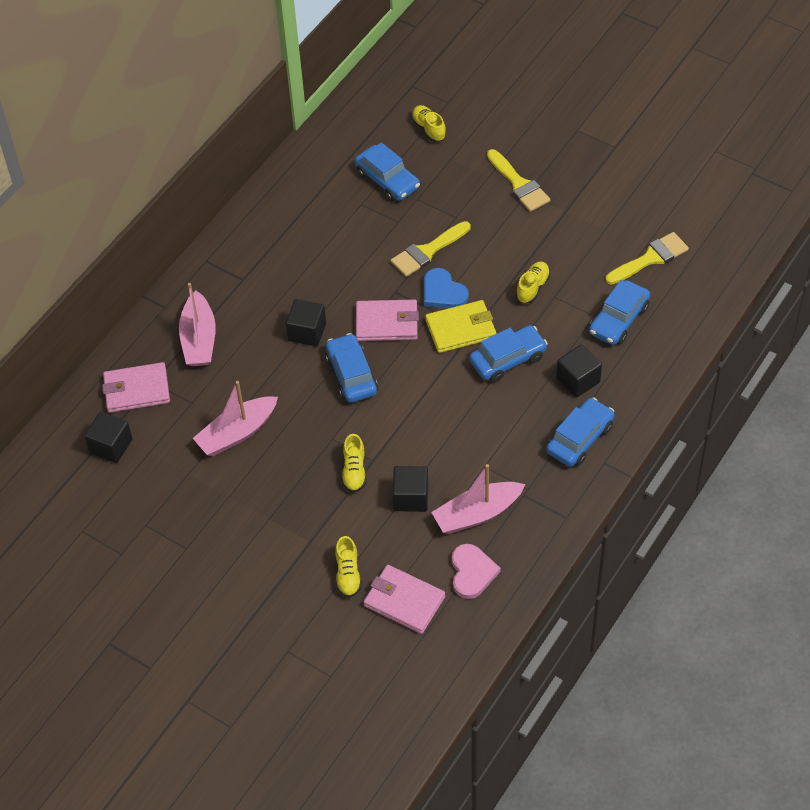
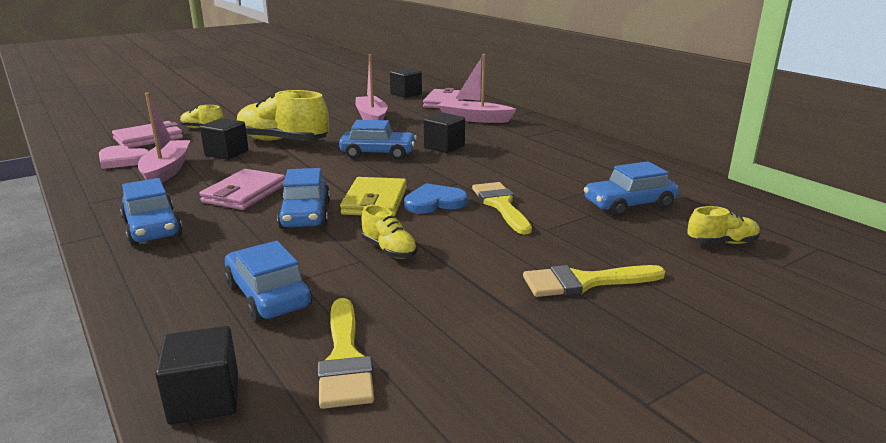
camera: 110 degrees right, 30 degrees down
(354, 471) = (283, 141): yellow shoe -> yellow shoe, size x2.02
(387, 323) = (421, 173): pink wallet -> pink wallet (244, 193)
(578, 380) = (222, 245): black cube -> black cube (204, 399)

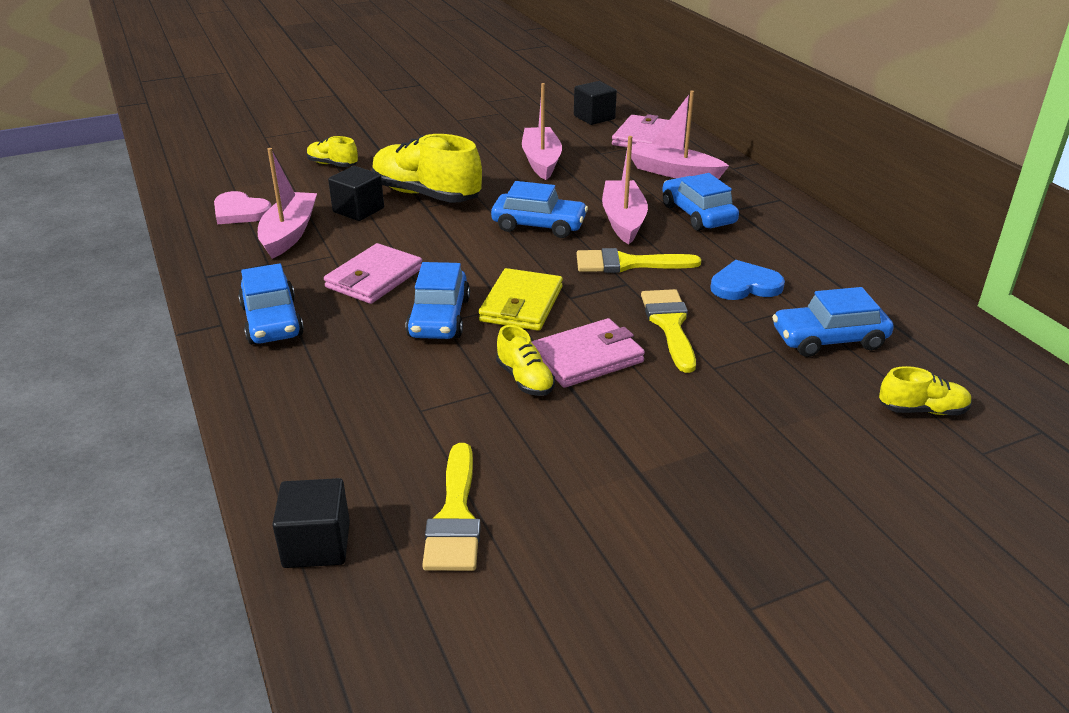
camera: 10 degrees right, 10 degrees up
(149, 138) = (270, 177): pink wallet -> pink wallet (587, 357)
(268, 295) = (387, 428): blue car -> blue car (697, 214)
(434, 202) = (591, 312): blue heart -> blue heart (745, 285)
(444, 147) = (623, 220): black cube -> pink boat
(584, 282) = (735, 449): yellow brush -> yellow brush (627, 264)

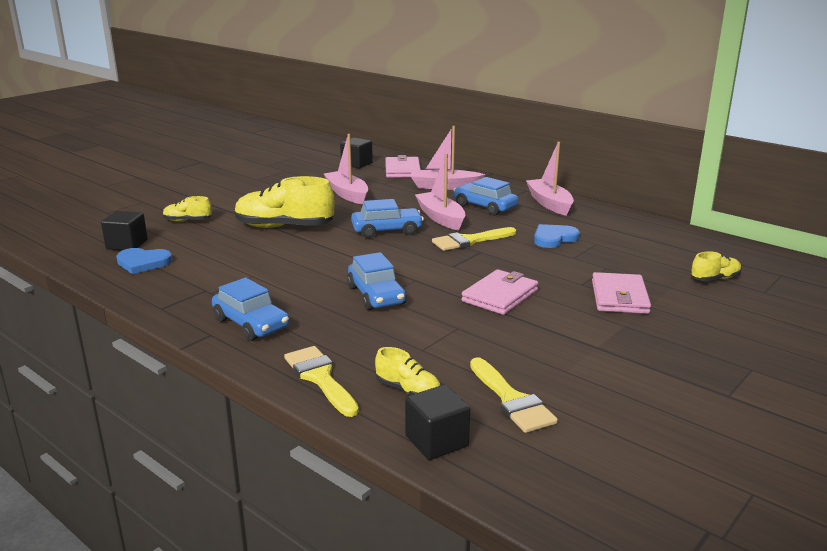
camera: 25 degrees left, 10 degrees down
(240, 212) = (143, 263): pink heart -> blue heart
(289, 233) = (201, 269): pink boat -> pink boat (549, 203)
(358, 210) = (241, 245): black cube -> black cube (127, 244)
(374, 278) = (301, 282): pink wallet -> pink wallet (619, 297)
(521, 304) = (424, 276): yellow wallet -> none
(525, 379) = (473, 316): yellow shoe -> yellow shoe (408, 390)
(669, 325) = (531, 268): yellow brush -> yellow brush (320, 378)
(829, 339) = (630, 256): blue car -> none

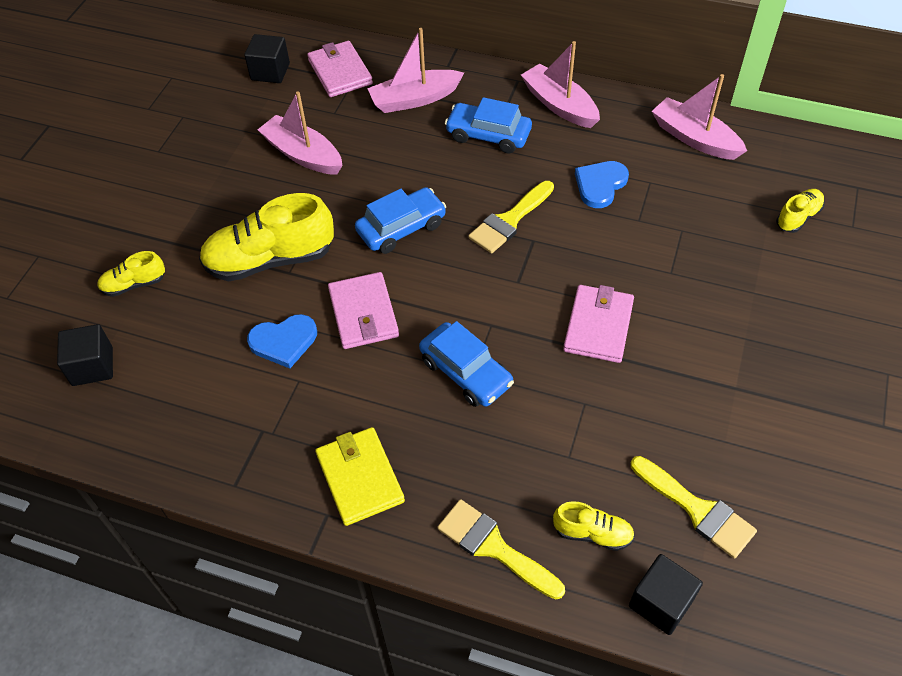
camera: 20 degrees left, 30 degrees up
(143, 263) = (143, 399): blue heart -> blue heart (284, 342)
(251, 324) = (360, 478): blue car -> yellow wallet
(440, 218) = (449, 178): pink boat -> pink boat (694, 138)
(619, 297) = (719, 286): pink wallet -> pink wallet (363, 313)

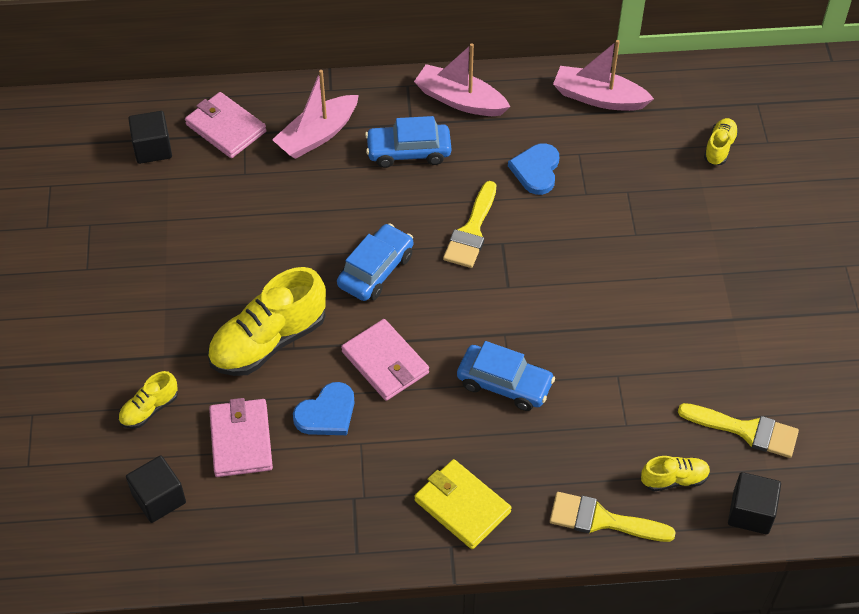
camera: 25 degrees left, 0 degrees up
(303, 154) = (238, 227): pink boat -> none
(598, 326) = (597, 304): pink wallet -> pink wallet (241, 440)

